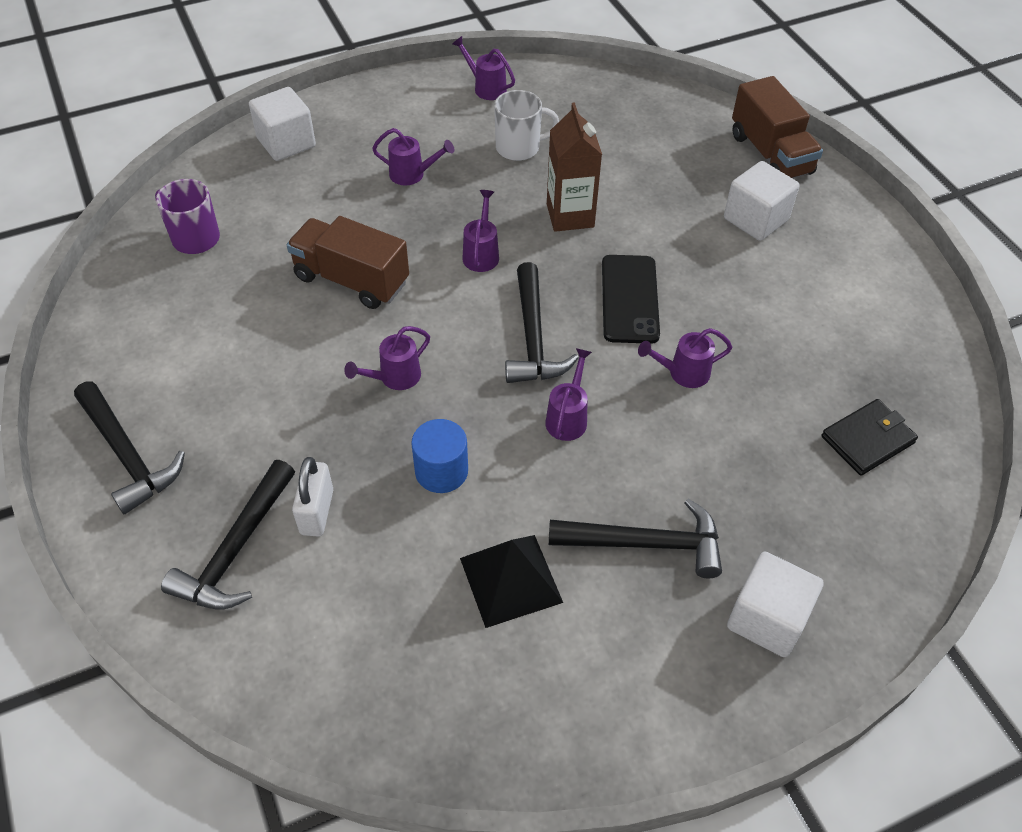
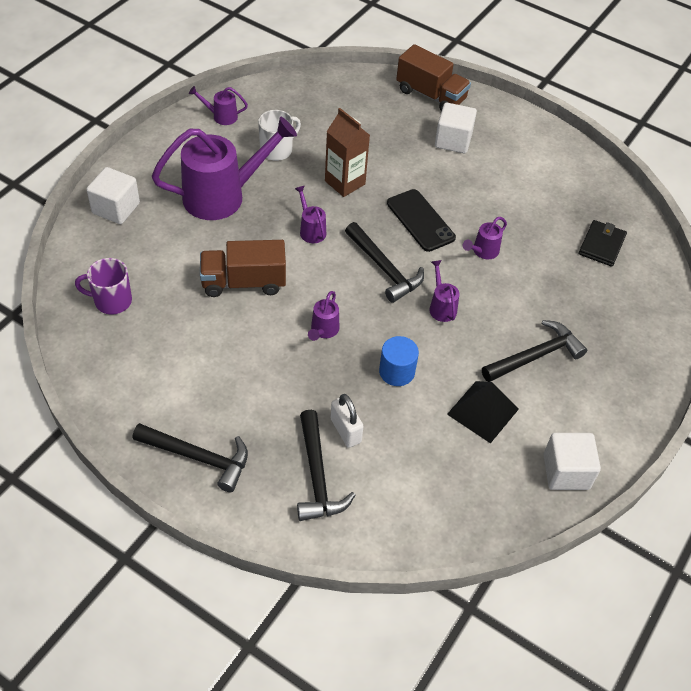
camera: 35 degrees left, 0 degrees up
(412, 174) = (223, 196): purple watering can -> purple watering can, size x2.31
(767, 618) = (621, 364): white cube -> white cube (566, 472)

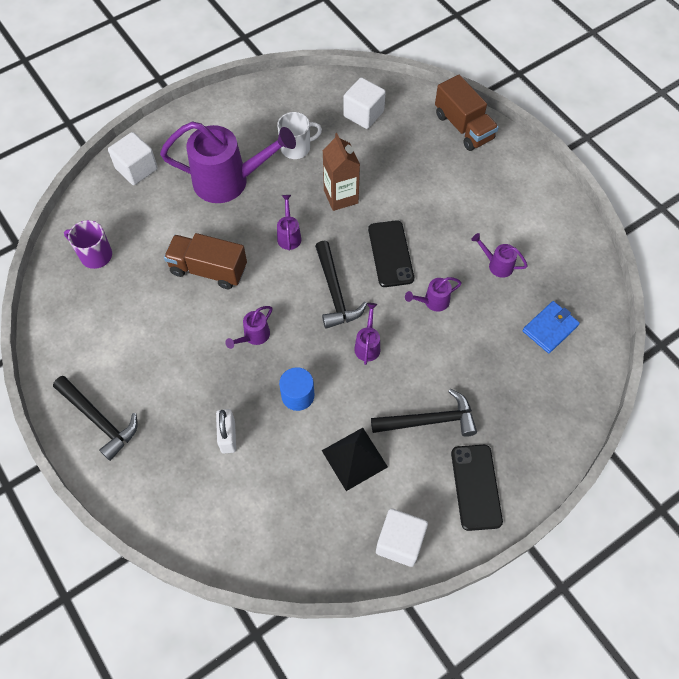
camera: 25 degrees right, 10 degrees up
(221, 116) = (263, 101): purple watering can -> purple watering can (497, 265)
(317, 475) = (185, 469): black hammer -> none
(453, 140) = (461, 180): white cube -> white cube (363, 114)
(601, 245) = (550, 328): black wallet -> blue wallet
(609, 400) = (476, 487): none -> black phone

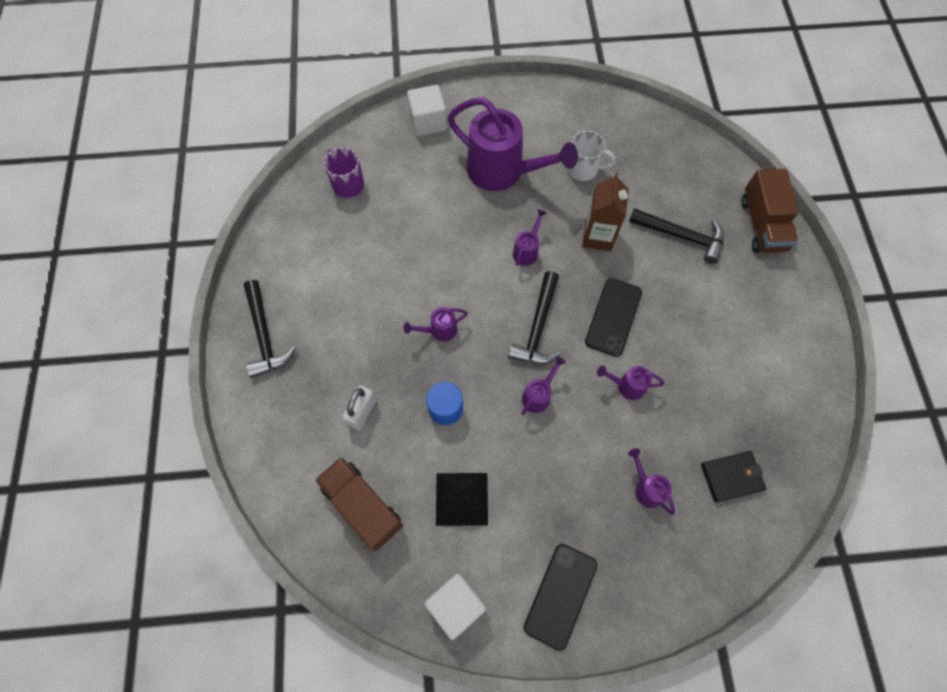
camera: 30 degrees right, 5 degrees up
(208, 270) = (436, 246): brown truck -> brown truck (362, 506)
(363, 114) = (667, 165): white cube -> none
(429, 420) = (553, 502): black hammer -> black hammer (681, 236)
(497, 265) = (714, 382): purple watering can -> purple watering can (646, 488)
(550, 328) = (731, 477): blue wallet -> black wallet

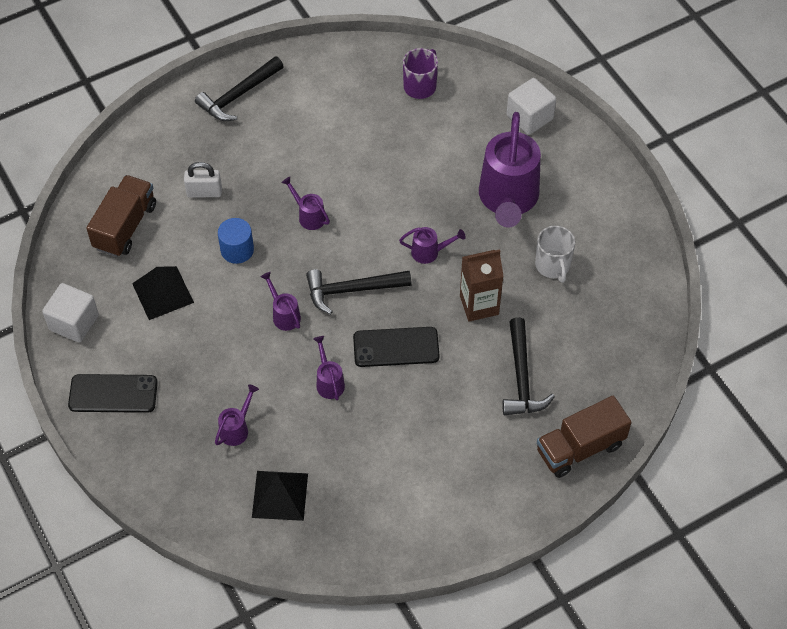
camera: 65 degrees right, 10 degrees down
(538, 395) = (284, 315): purple watering can -> purple watering can turned 135 degrees counterclockwise
(731, 477) = (280, 495): black wallet -> black pyramid

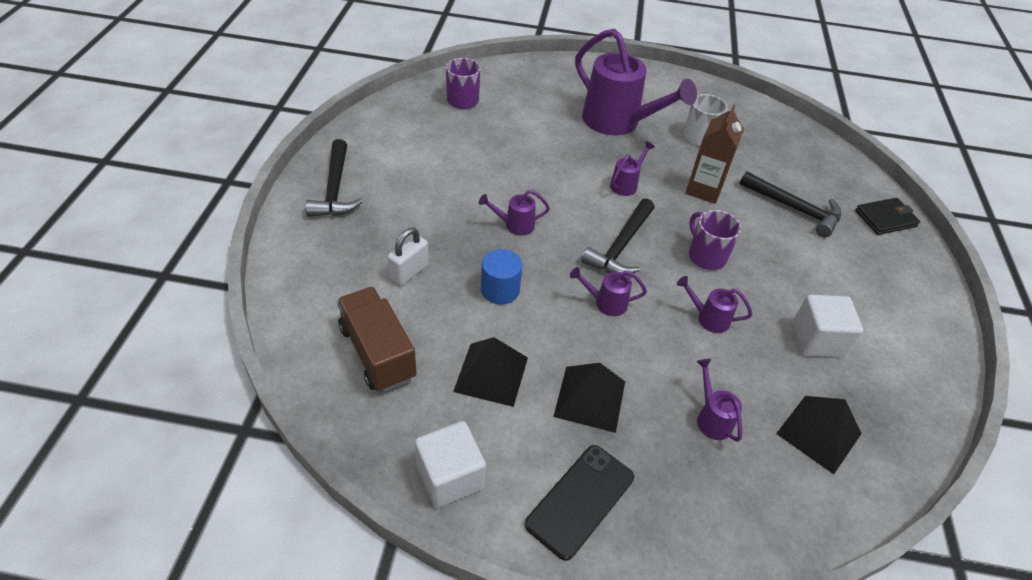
camera: 55 degrees left, 10 degrees down
(192, 355) = (590, 398): none -> black pyramid
(396, 347) = (706, 256): black phone -> purple mug
(529, 117) = (555, 74): white cube -> white cube (817, 339)
(580, 448) = (885, 218): brown truck -> black wallet

